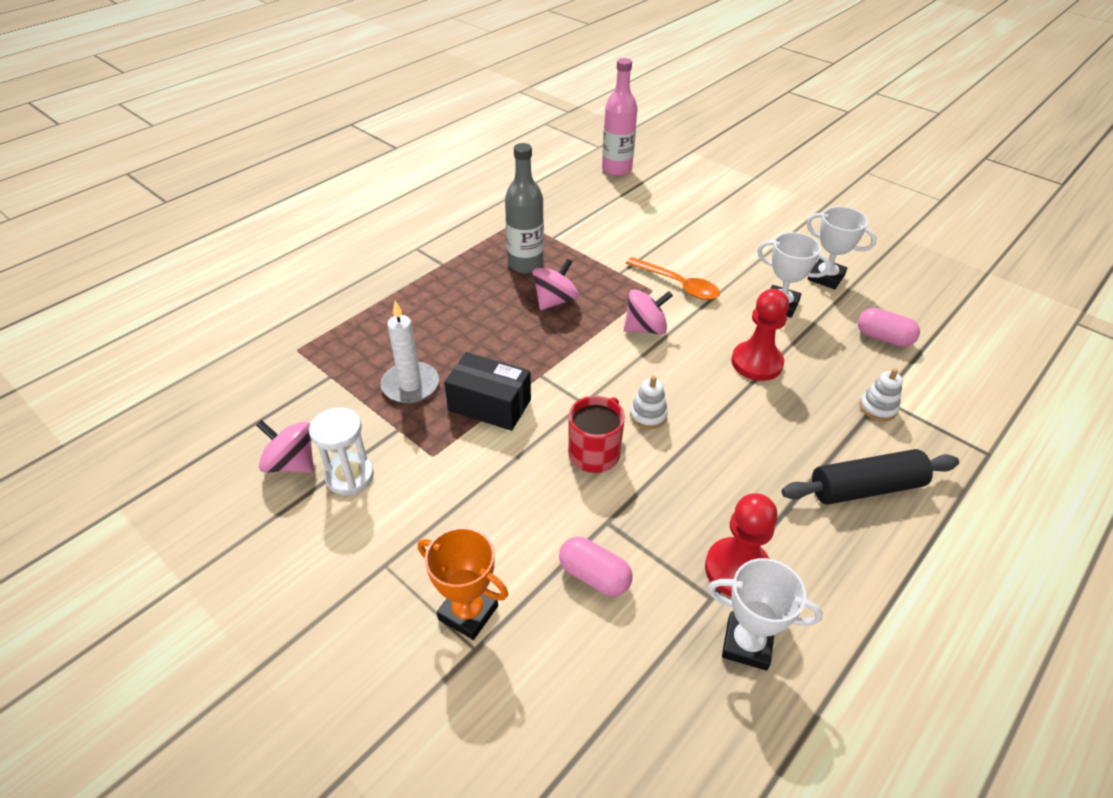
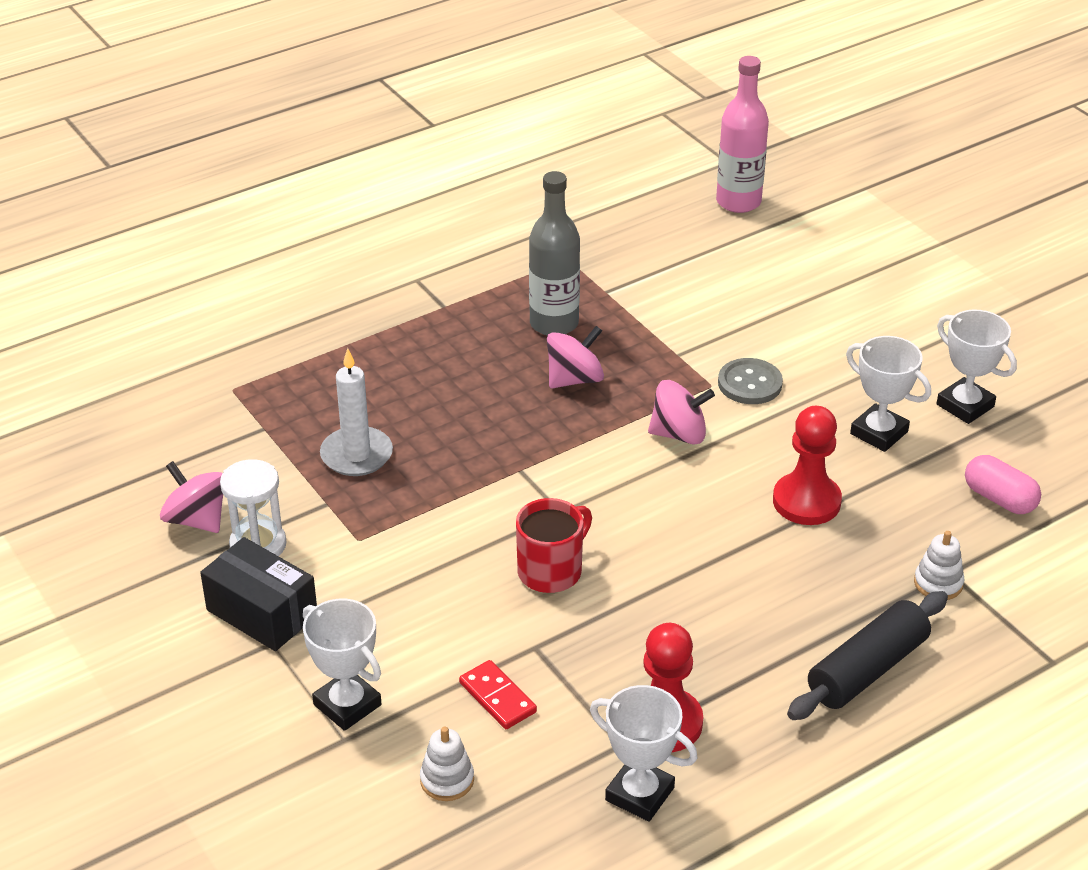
camera: 15 degrees right, 5 degrees down
(468, 612) = (347, 705): orange trophy -> white trophy
(489, 405) = (444, 494): black box -> black box (262, 613)
(594, 576) = (498, 697): pink capsule -> red domino
(648, 415) = (635, 540): white stacking toy -> white stacking toy (447, 780)
(678, 285) = (750, 383): orange spoon -> grey button
(866, 488) = (867, 669): black rolling pin -> black rolling pin turned 45 degrees counterclockwise

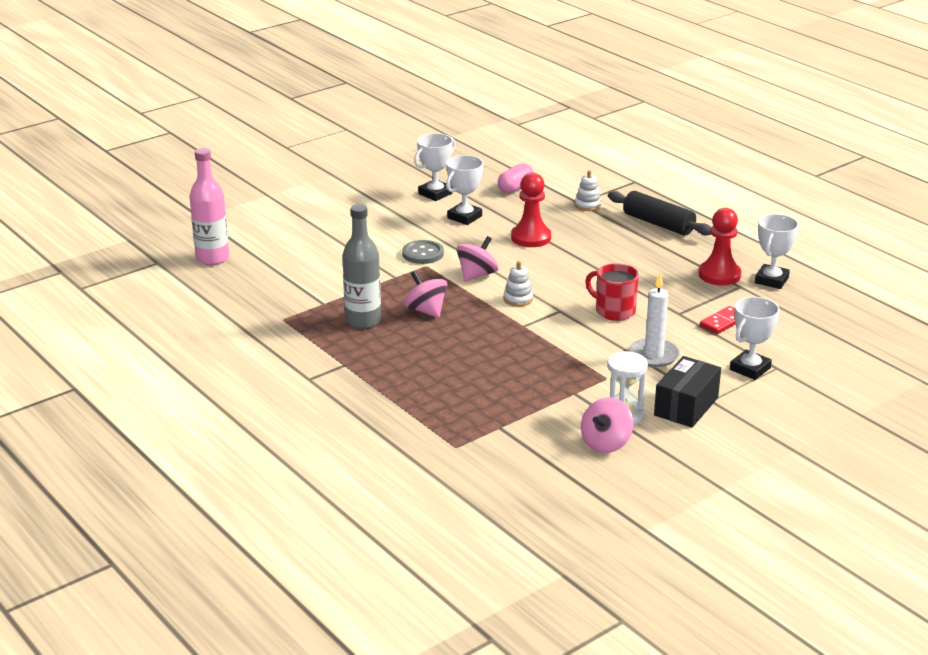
camera: 95 degrees left, 10 degrees down
(356, 455) = (522, 386): white candle -> white candle (653, 355)
(447, 780) = (790, 333): white stacking toy -> white stacking toy (518, 299)
(679, 434) = (477, 275): pink spinning top -> pink spinning top turned 45 degrees clockwise

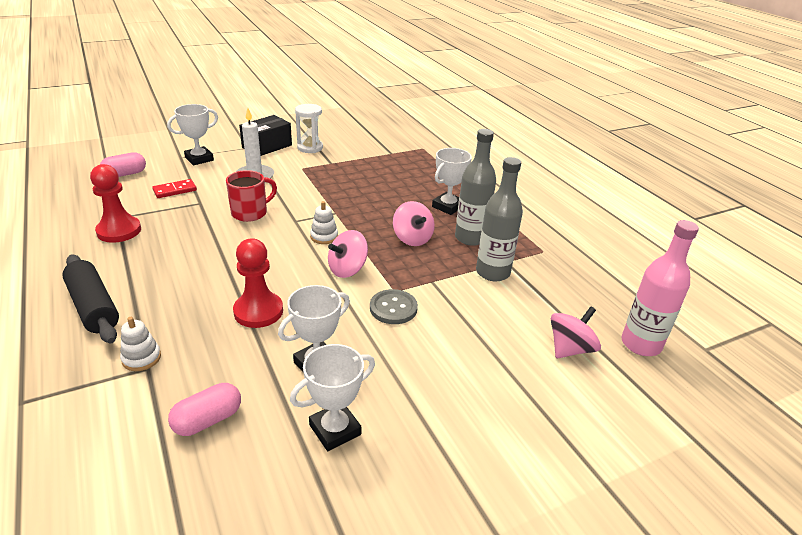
camera: 170 degrees left, 5 degrees up
(337, 292) = (492, 272): none -> grey bottle
(606, 443) = (333, 137): pink spinning top -> pink spinning top (570, 349)
(614, 311) = (250, 213): red mug -> red mug turned 90 degrees counterclockwise
(771, 280) = (82, 218): white trophy -> white trophy (448, 206)
(805, 332) = (125, 174): none -> pink capsule

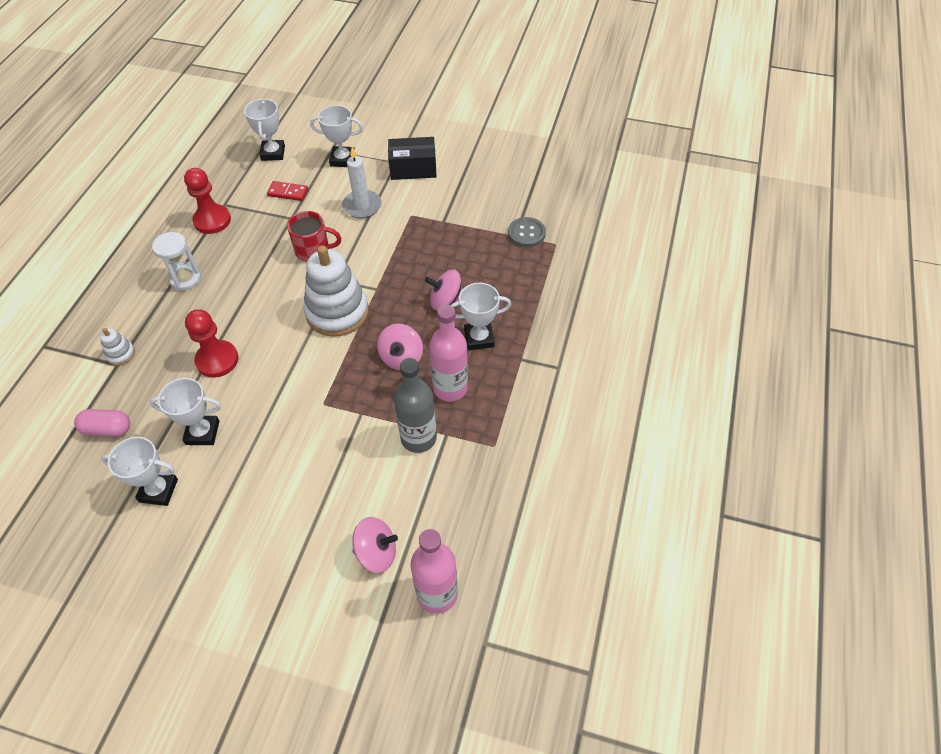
camera: 45 degrees right, 20 degrees up
(93, 307) = (135, 290): black rolling pin -> none
(125, 174) = (273, 153): pink capsule -> white trophy
(310, 148) = (448, 189): white hourglass -> white hourglass (185, 279)
(324, 237) = (337, 312): white stacking toy -> white stacking toy, size x2.30
(347, 269) = (315, 359): pink spinning top -> pink spinning top (446, 301)
(393, 308) = (302, 420): grey button -> grey button (526, 233)
(470, 238) = (450, 388): grey bottle -> pink bottle

